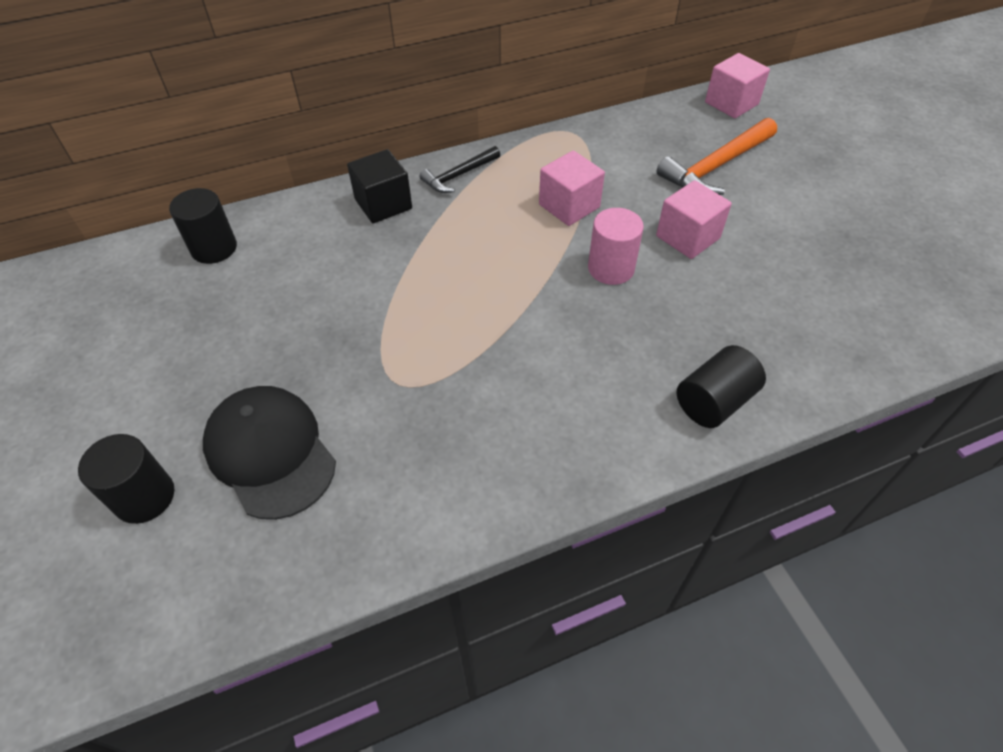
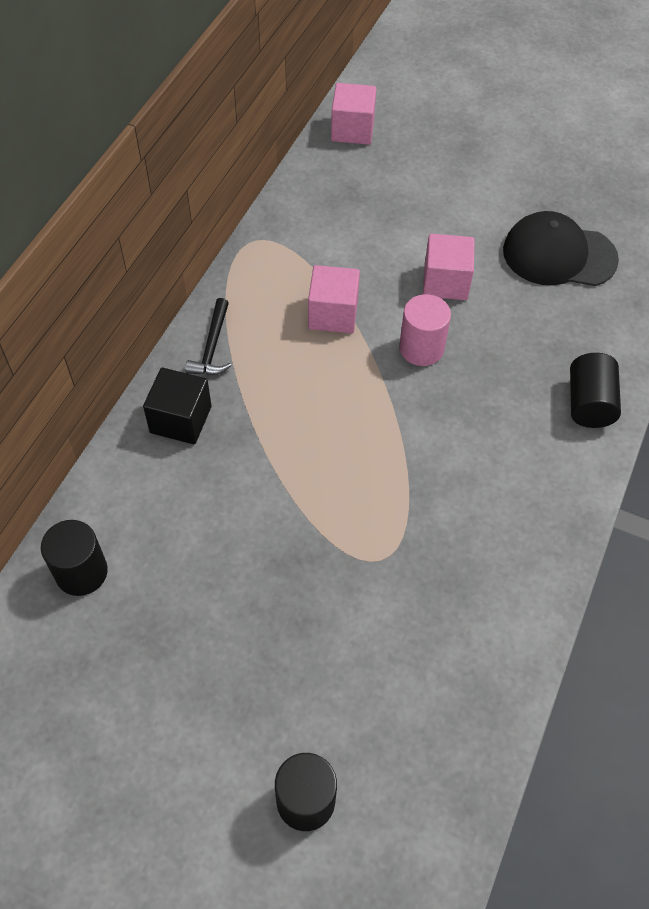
camera: 45 degrees left, 5 degrees up
(270, 453) = (354, 688): black cap -> black cap (559, 255)
(715, 167) = (401, 202): orange hammer -> none

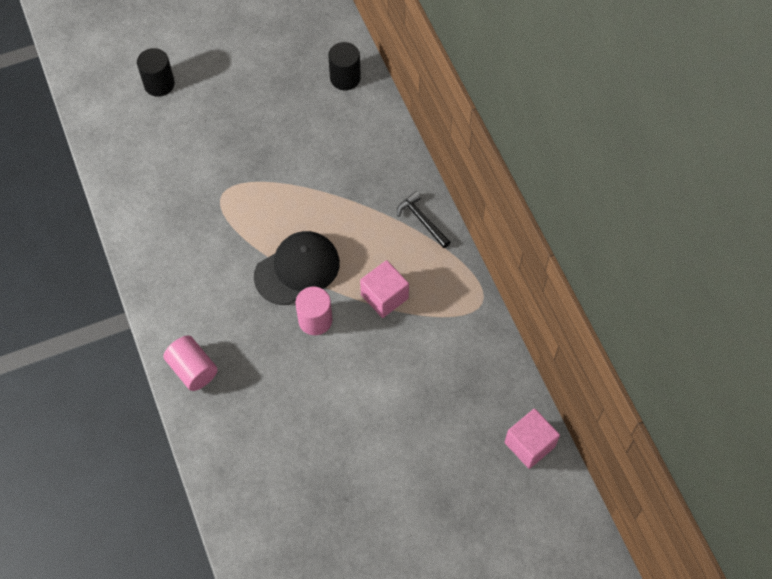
camera: 135 degrees right, 5 degrees up
(180, 419) = (388, 172): black cube -> none
(445, 282) = (346, 377): pink cube -> none
(559, 255) = (299, 464): black cap -> black cap (297, 269)
(589, 403) = (193, 369): black cylinder -> pink cylinder

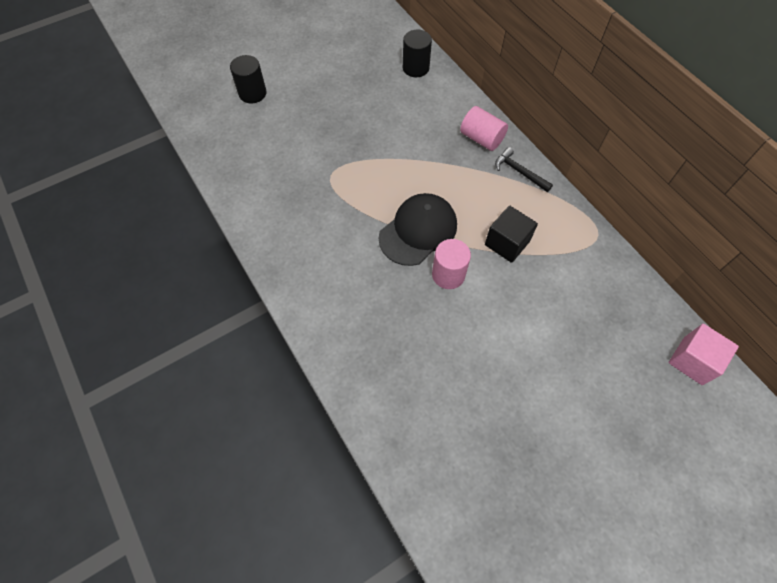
camera: 10 degrees left, 0 degrees up
(193, 369) = (340, 342): pink cylinder -> pink cylinder (481, 138)
(384, 296) = (507, 243): pink cube -> black cube

